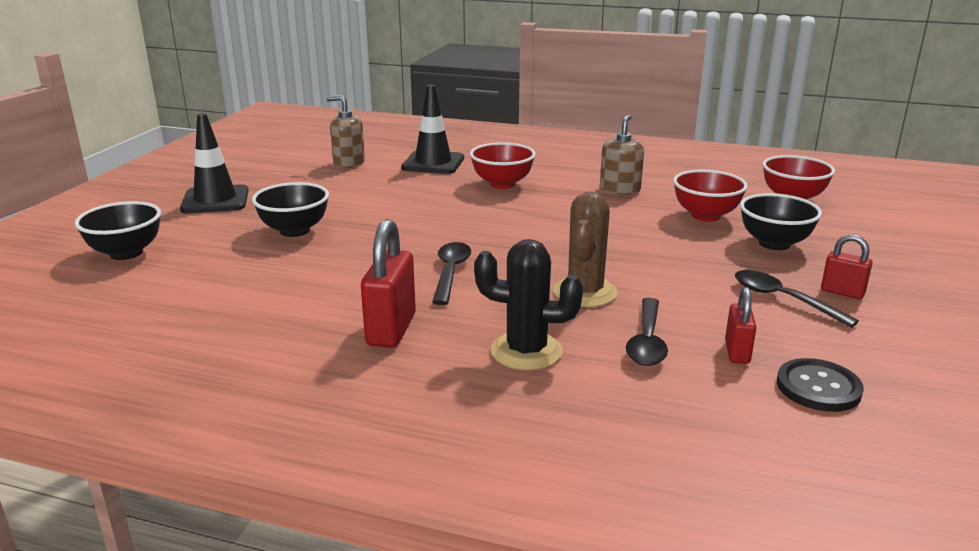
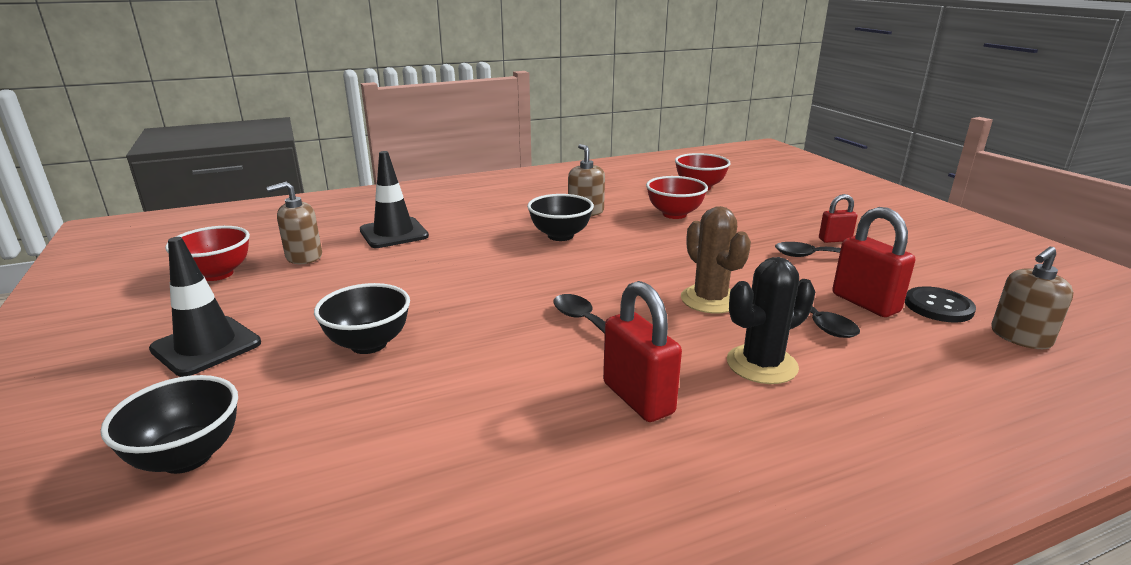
camera: 40 degrees left, 0 degrees up
(502, 184) = (489, 234): red bowl -> red bowl (217, 274)
(737, 352) = (865, 303): red padlock -> red padlock, size x1.71
(774, 243) = (746, 220): black bowl -> black bowl (560, 236)
(853, 448) = (1020, 337): none -> brown soap dispenser

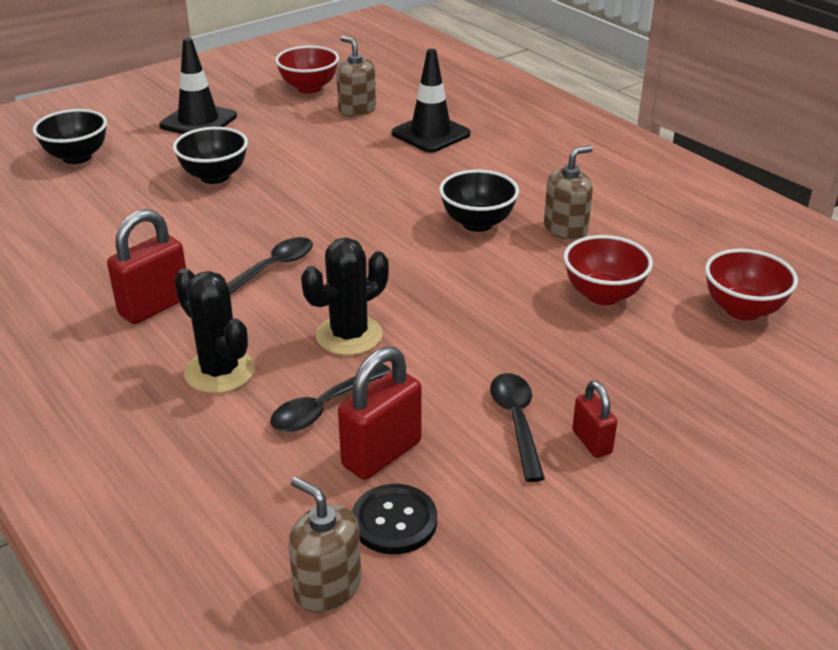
camera: 75 degrees right, 10 degrees up
(710, 300) = (349, 335): brown cactus -> black cactus

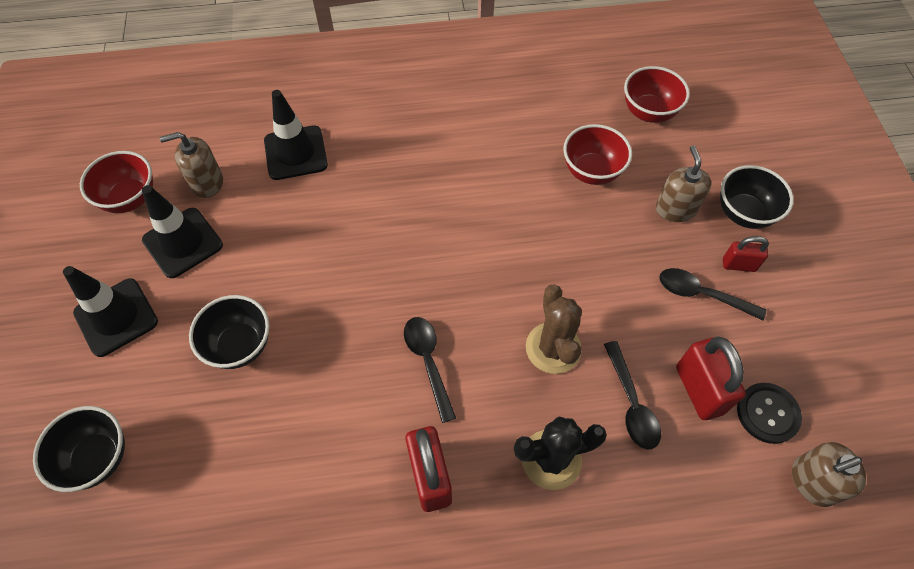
camera: 60 degrees left, 25 degrees up
(289, 121) = (183, 243): none -> black traffic cone
(349, 335) = (553, 348): black cactus -> brown cactus
(477, 223) = (455, 193): black bowl -> black bowl (743, 213)
(565, 229) = (499, 146): brown soap dispenser -> brown soap dispenser (675, 209)

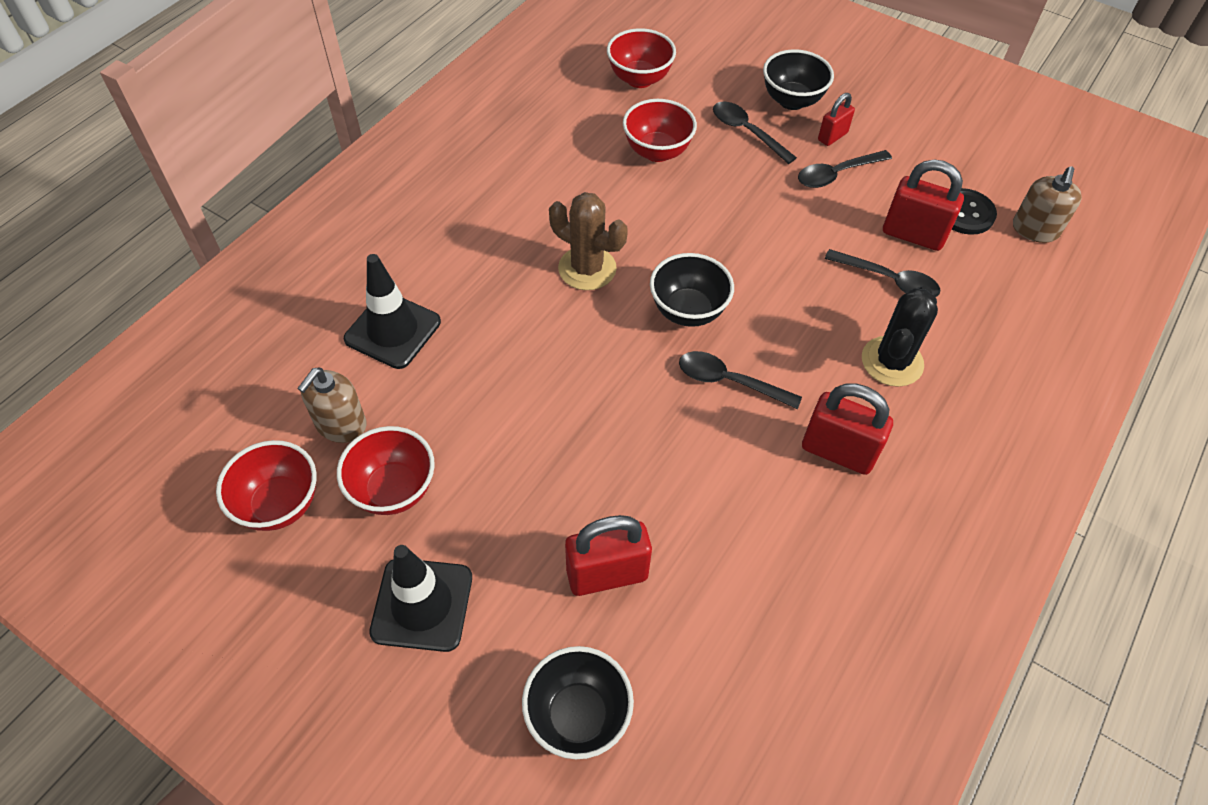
camera: 50 degrees left, 5 degrees down
(183, 243) = (393, 490): black traffic cone -> red bowl
(210, 400) = (607, 574): none -> red padlock
(240, 346) = (570, 513): black bowl -> black bowl (688, 311)
(553, 348) = (796, 292): brown cactus -> brown cactus (587, 268)
(675, 209) = (747, 132): brown soap dispenser -> black spoon

